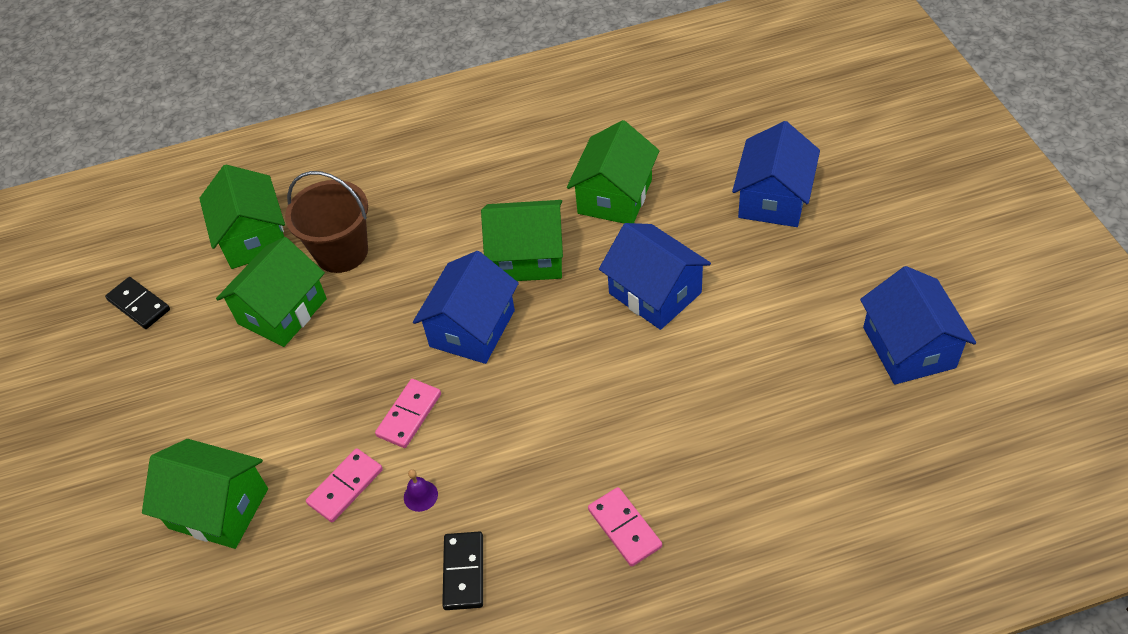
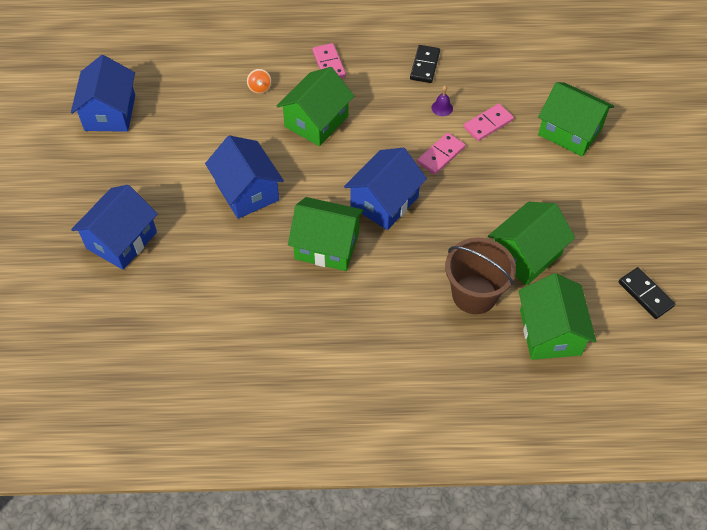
camera: 170 degrees left, 5 degrees up
(615, 196) = (239, 280): green house -> green house (316, 121)
(714, 450) = (260, 88): none -> orange spinning top

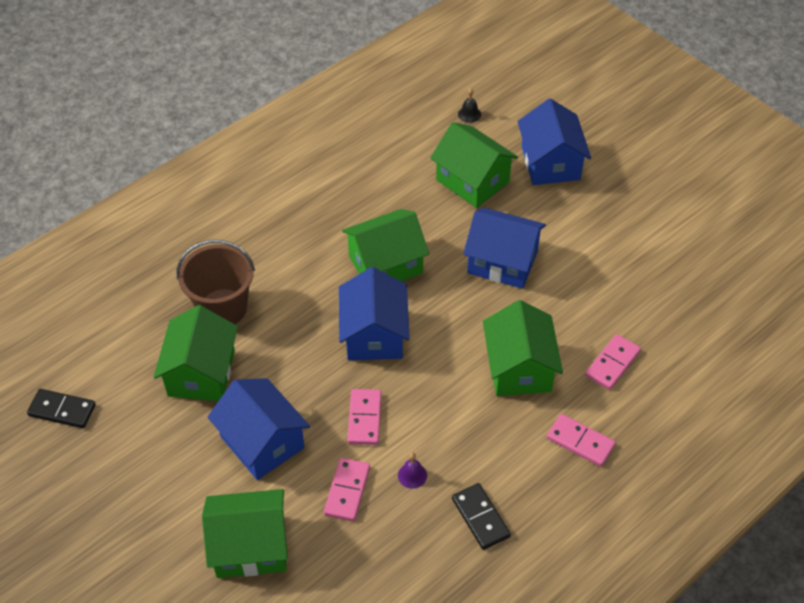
camera: 140 degrees right, 5 degrees down
(110, 112) = (705, 245): blue house -> blue house (262, 442)
(122, 330) = (469, 114): none -> black bell
(260, 88) = (612, 363): orange spinning top -> pink domino
(550, 332) = (133, 320): green house -> green house (472, 181)

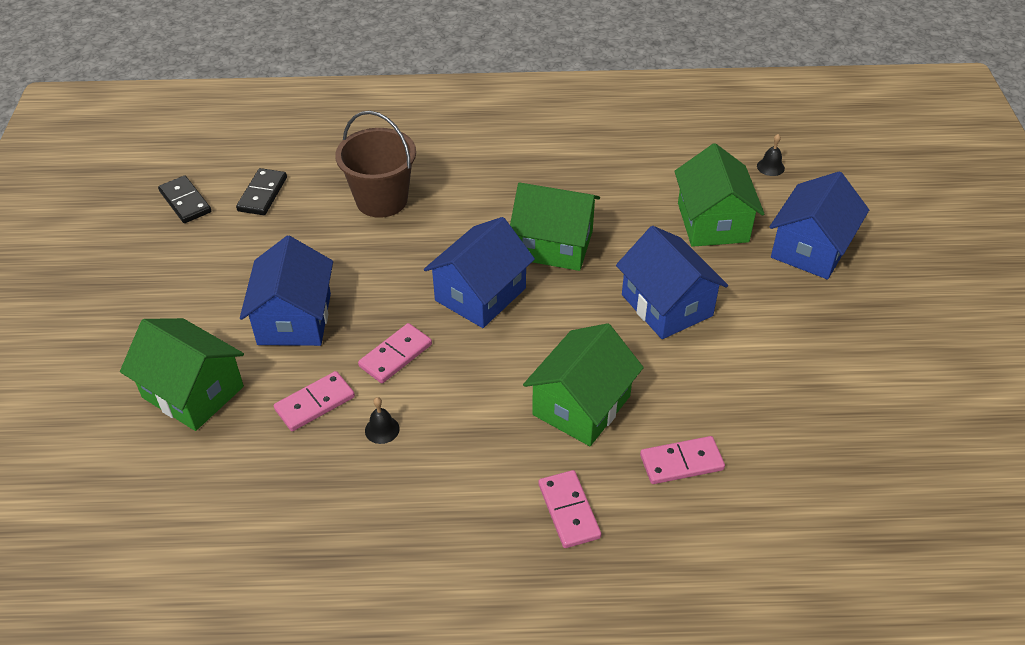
camera: 40 degrees right, 5 degrees down
(201, 373) = (310, 237): green house -> none
(412, 475) = (382, 429): purple bell -> black bell
(480, 518) = (399, 509): black domino -> black domino (262, 194)

